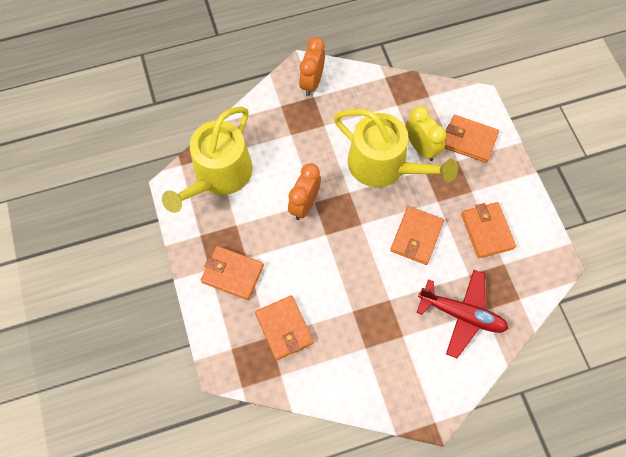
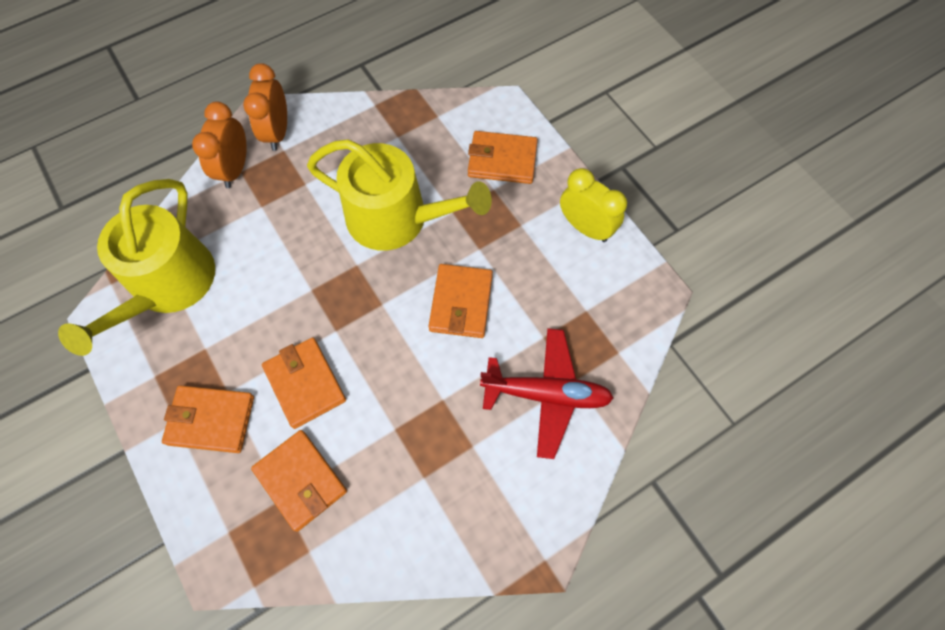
camera: 15 degrees left, 0 degrees up
(304, 204) = (297, 296): orange clock -> orange clock (235, 169)
(421, 148) = (441, 184): yellow clock -> yellow clock (585, 227)
(487, 231) = (553, 272): orange wallet -> orange wallet (305, 384)

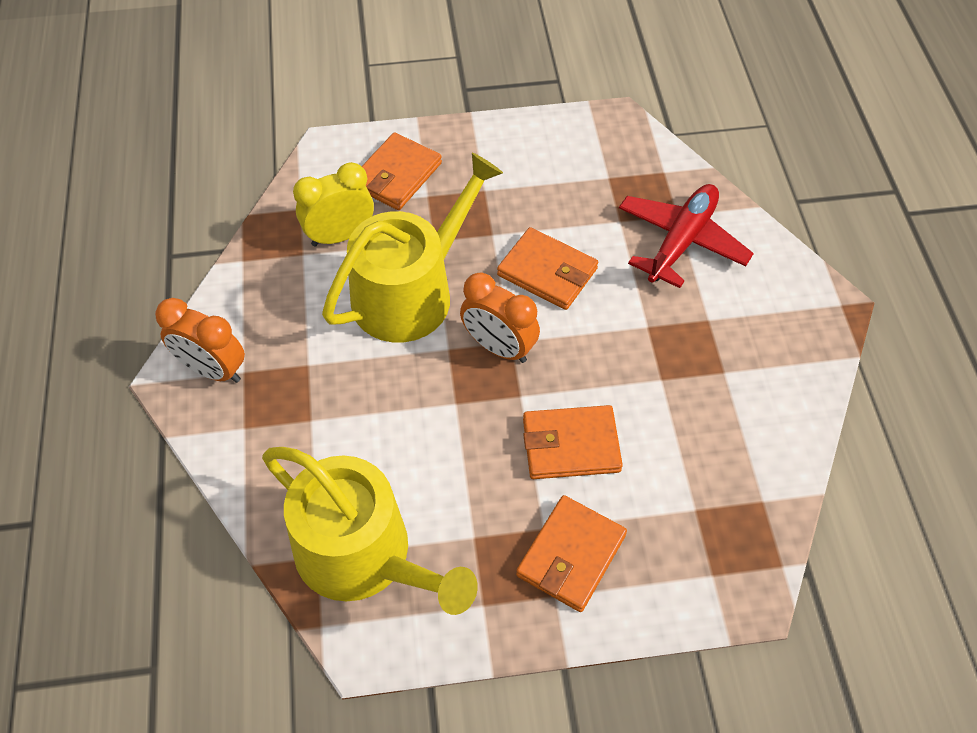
camera: 65 degrees left, 10 degrees down
(235, 169) = (236, 432): orange clock -> orange clock (499, 347)
(301, 480) = (682, 484): orange wallet -> none
(585, 227) = (518, 142): yellow clock -> yellow clock (340, 236)

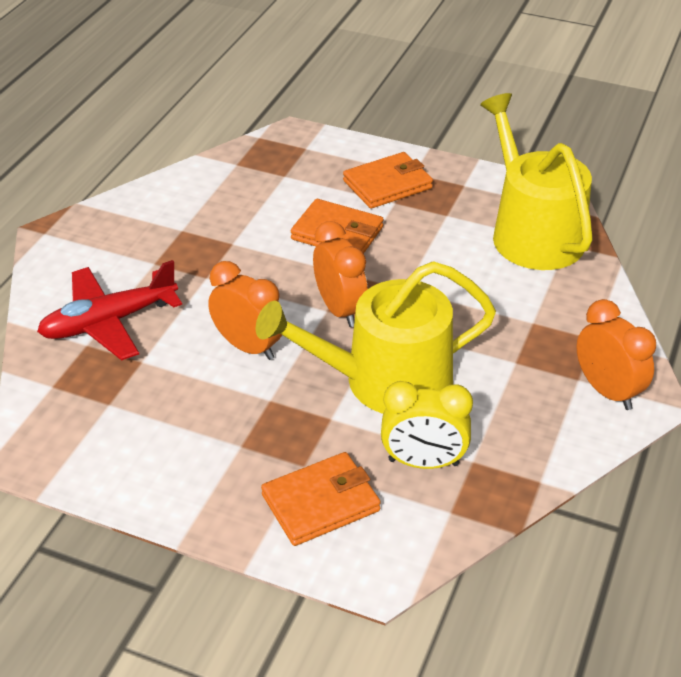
camera: 150 degrees left, 15 degrees down
(547, 272) = (248, 347): orange wallet -> orange clock

